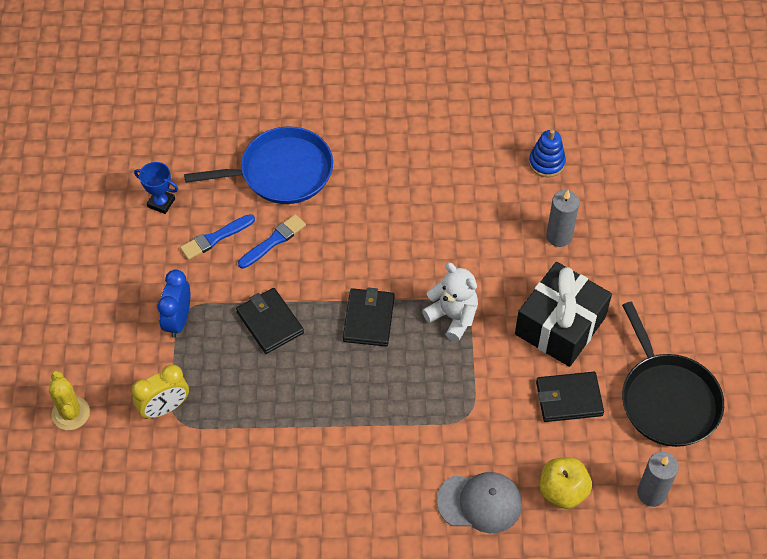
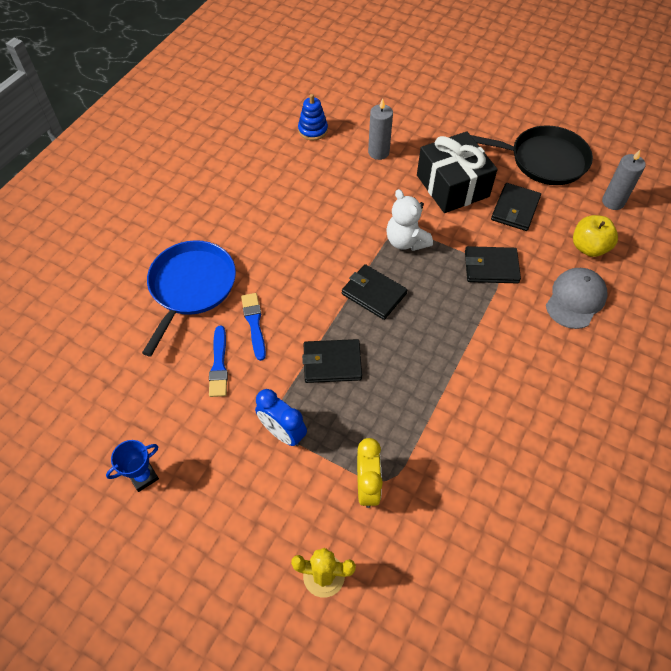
camera: 60 degrees left, 0 degrees up
(161, 203) = (149, 390): blue trophy -> blue trophy (143, 476)
(453, 317) = (406, 241): white teddy bear -> white teddy bear turned 105 degrees counterclockwise
(471, 407) = (491, 267): none -> black wallet

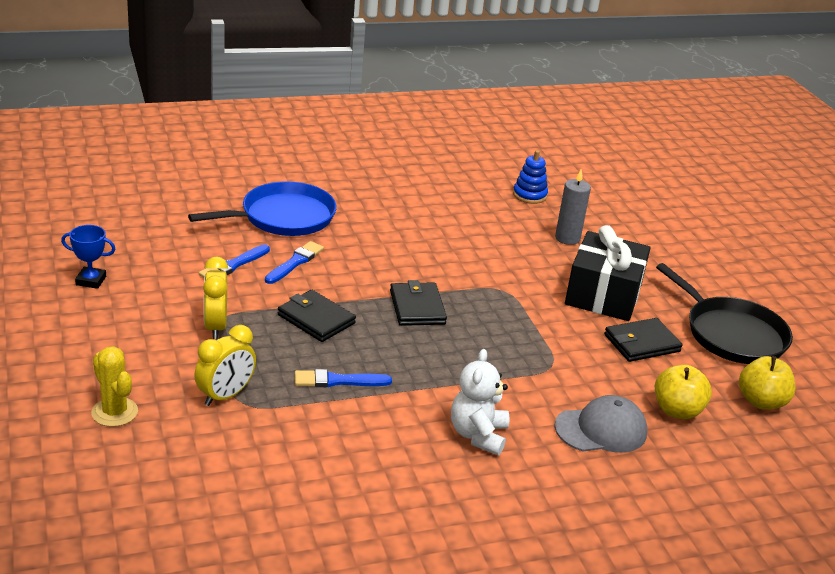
camera: 40 degrees right, 25 degrees down
(283, 432) = (215, 326): blue clock -> yellow clock
(406, 241) = (499, 298): white teddy bear -> white teddy bear (478, 435)
(410, 403) = (338, 381): none -> blue brush
(491, 267) = (552, 359): black wallet -> none
(613, 202) = (761, 401): grey candle -> yellow apple

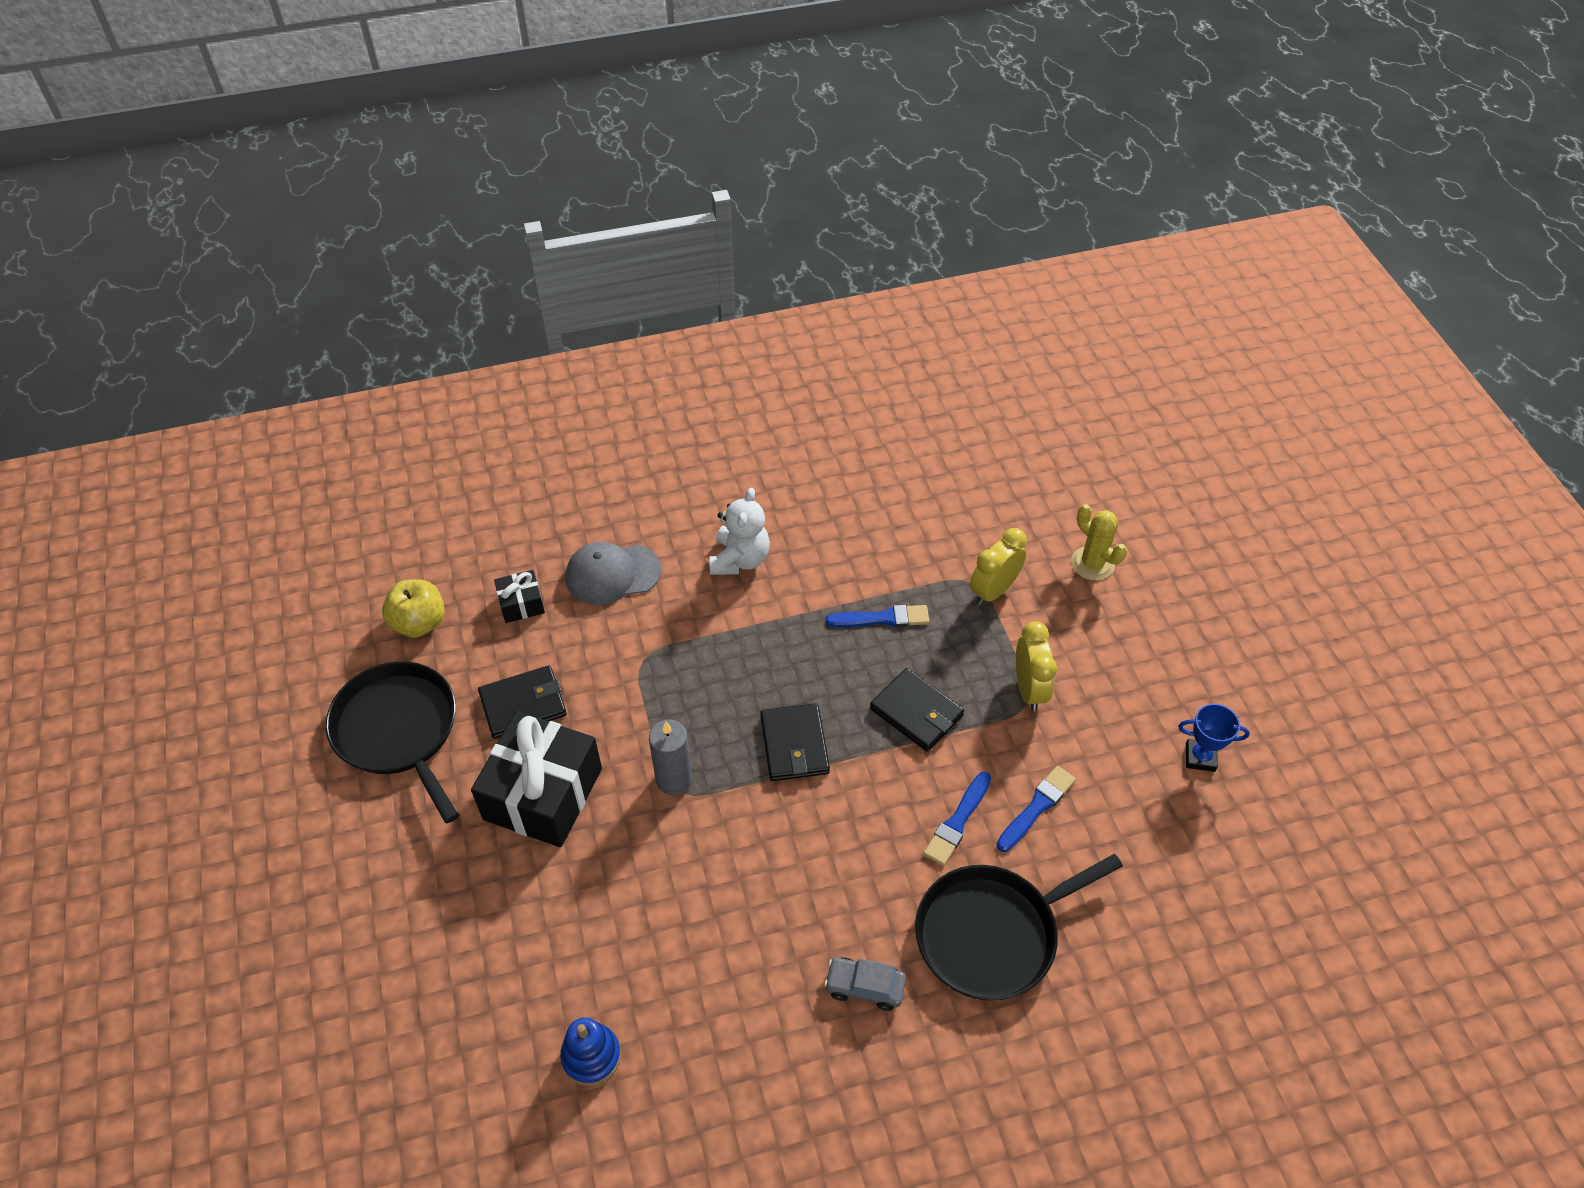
camera: 175 degrees left, 20 degrees up
(283, 217) = (992, 934): blue pan -> black pan
(369, 205) = (864, 987): none -> grey car
(567, 238) = (558, 927): grey candle -> grey candle (674, 779)
(677, 410) = (521, 604): yellow apple -> black gift

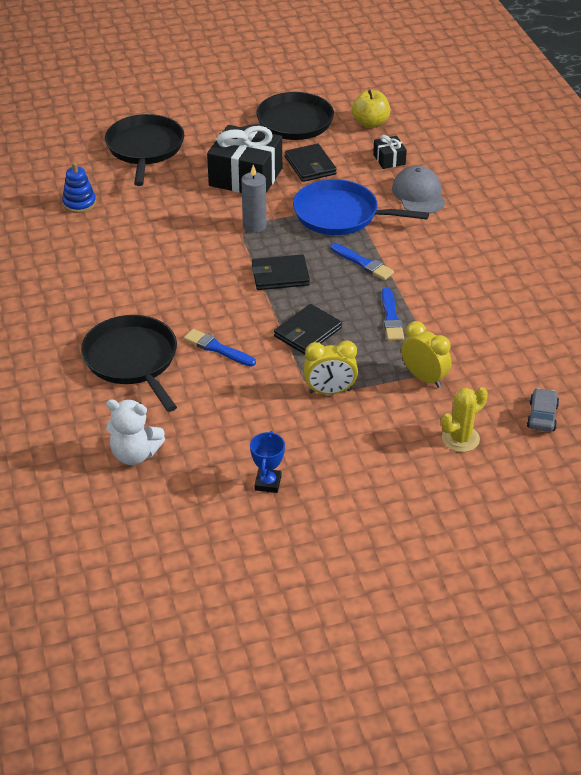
camera: 90 degrees right, 10 degrees down
(434, 956) = (145, 148): none -> black pan
(654, 668) = (340, 215): none -> blue pan
(740, 559) = (439, 249): white teddy bear -> white teddy bear (135, 454)
(864, 987) = (104, 303): grey car -> grey car (542, 416)
(1037, 807) = (227, 388): blue brush -> blue brush (363, 263)

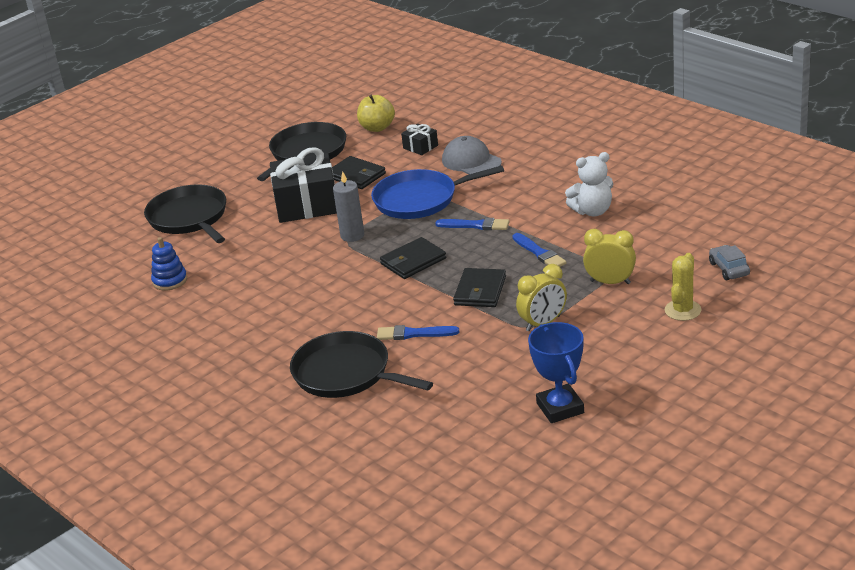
camera: 25 degrees left, 10 degrees down
(135, 454) = (422, 439): white teddy bear -> white teddy bear (592, 211)
(268, 483) = (560, 408): blue trophy -> blue trophy, size x1.56

